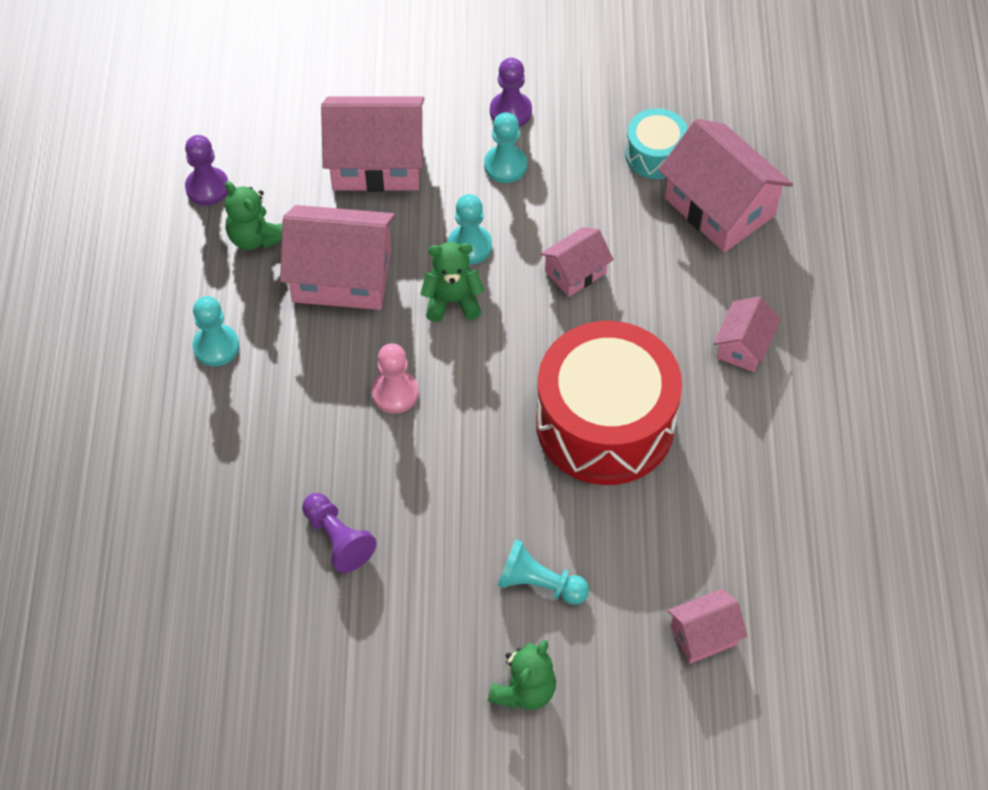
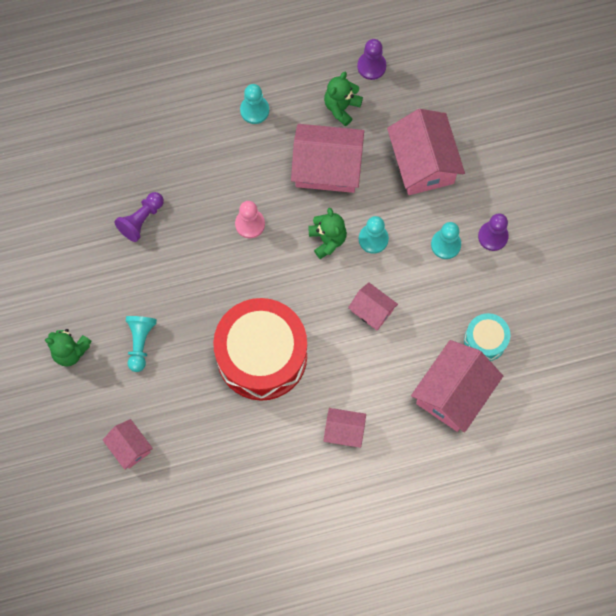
camera: 75 degrees right, 15 degrees up
(342, 276) = (327, 167): pink house -> pink house turned 75 degrees counterclockwise

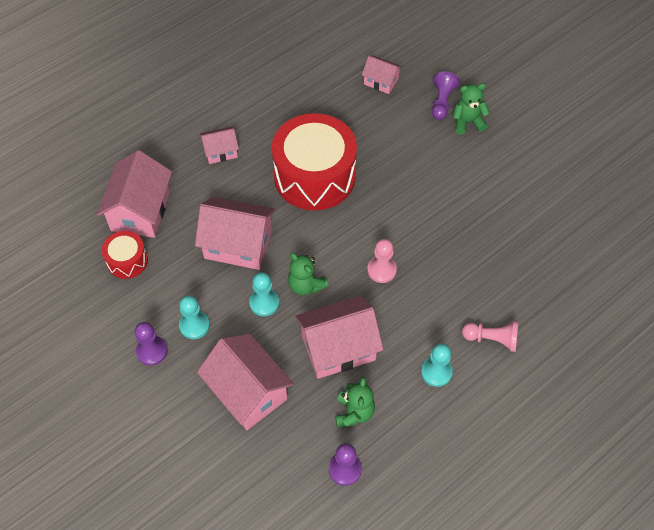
camera: 155 degrees right, 15 degrees down
(140, 343) = (417, 148): turquoise pawn -> none
(141, 220) = (477, 235): purple pawn -> purple pawn (442, 102)
(190, 117) = (492, 339): none -> pink pawn
(372, 310) = (238, 245): pink house -> pink house, size x1.85
(485, 340) = (127, 261): turquoise drum -> red drum

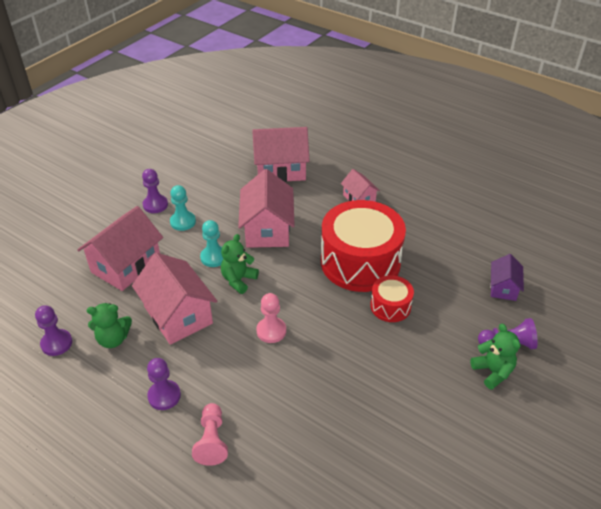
camera: 75 degrees right, 15 degrees down
(127, 261) = (232, 174): red drum -> red drum (390, 306)
(381, 81) = (503, 288): pink house -> purple house
(436, 372) = (164, 396): turquoise pawn -> purple pawn

